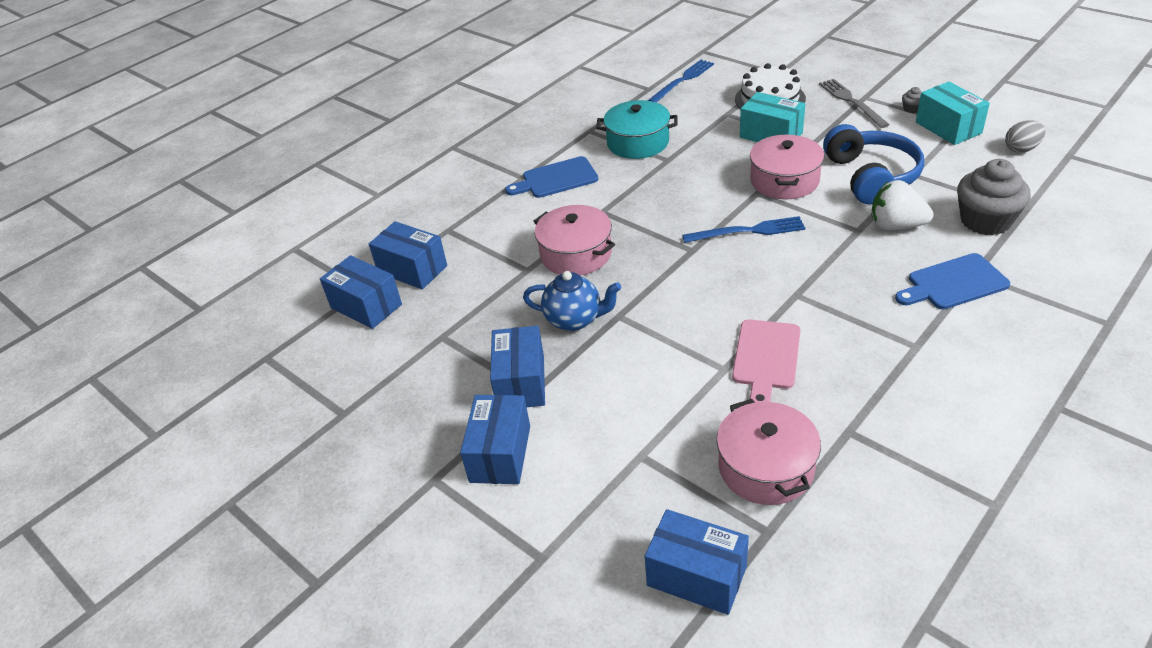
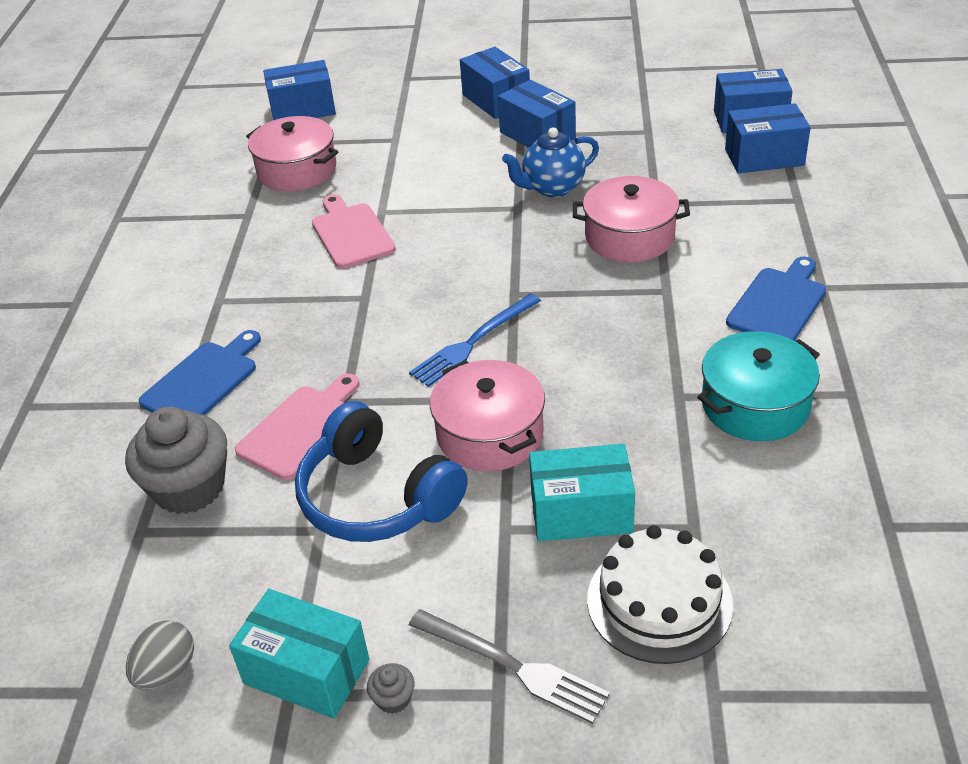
camera: 140 degrees right, 0 degrees up
(682, 80) = (859, 577): blue fork -> none
(896, 225) = (301, 428): white strawberry -> pink cutting board

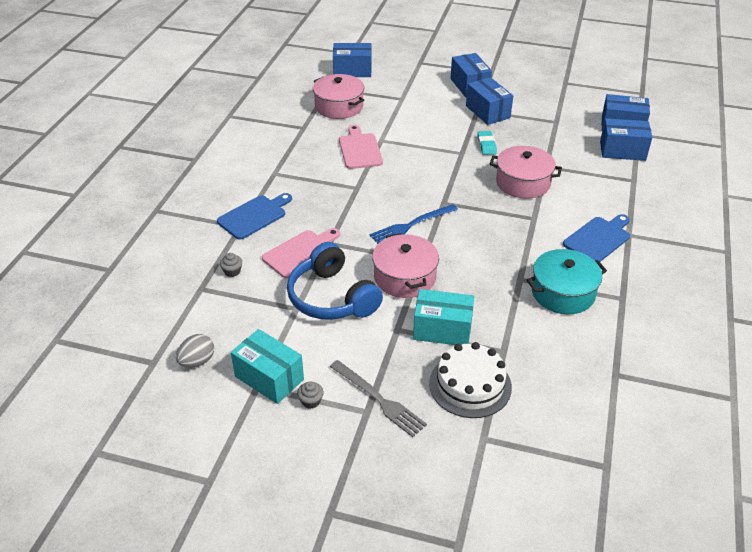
camera: 10 degrees right, 0 degrees up
(189, 487) = (232, 271): grey cupcake -> grey cupcake, size x0.40
(552, 188) = (486, 145): blue teapot -> turquoise eraser

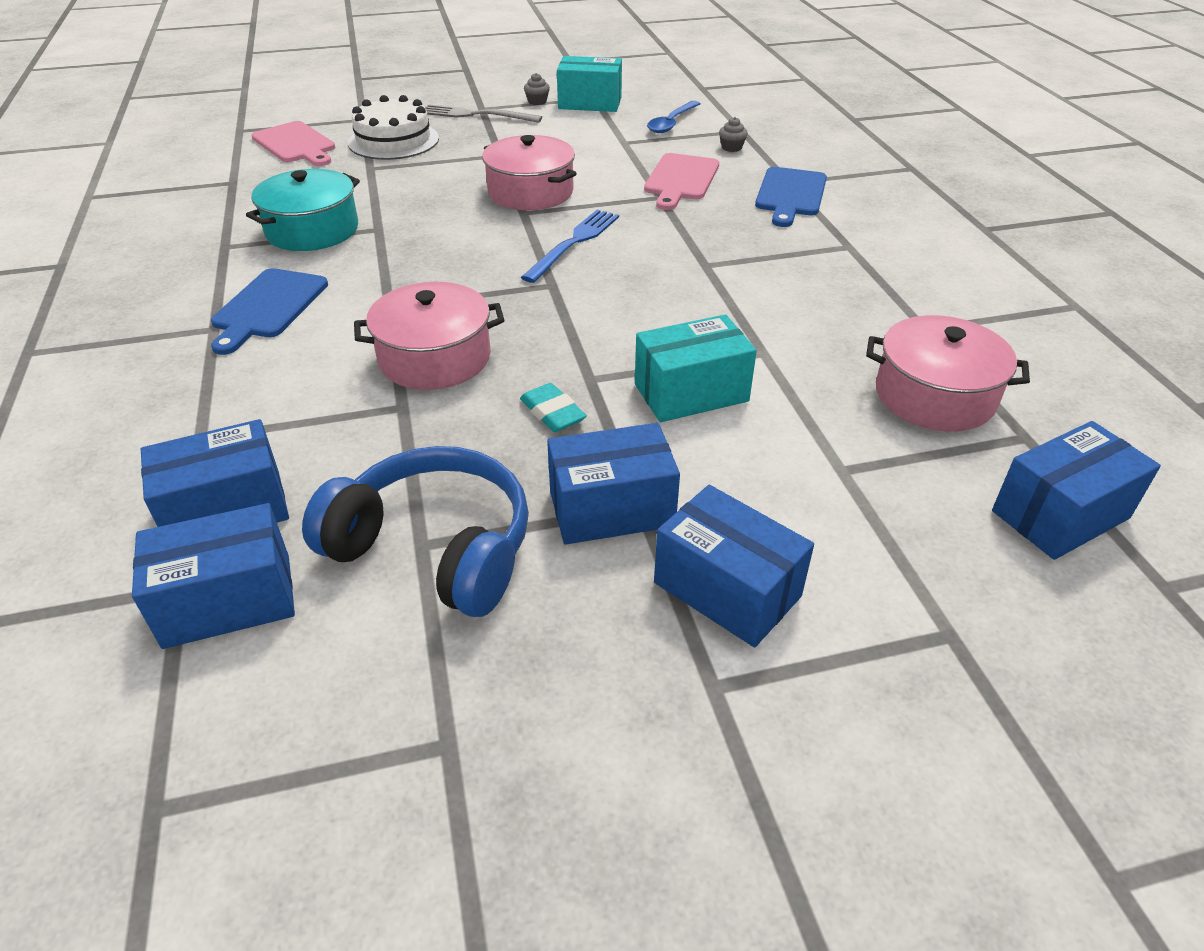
camera: 150 degrees right, 0 degrees up
(197, 361) = (666, 96): grey egg -> none
(238, 318) = (671, 123): none -> blue spoon
(332, 297) = (596, 157): blue headphones -> blue headphones (434, 548)
(360, 149) = (776, 322): pink cutting board -> pink cutting board (296, 144)
(442, 330) = (449, 165): turquoise box -> turquoise box (691, 392)
(487, 112) = (611, 509): blue box -> blue box turned 45 degrees counterclockwise

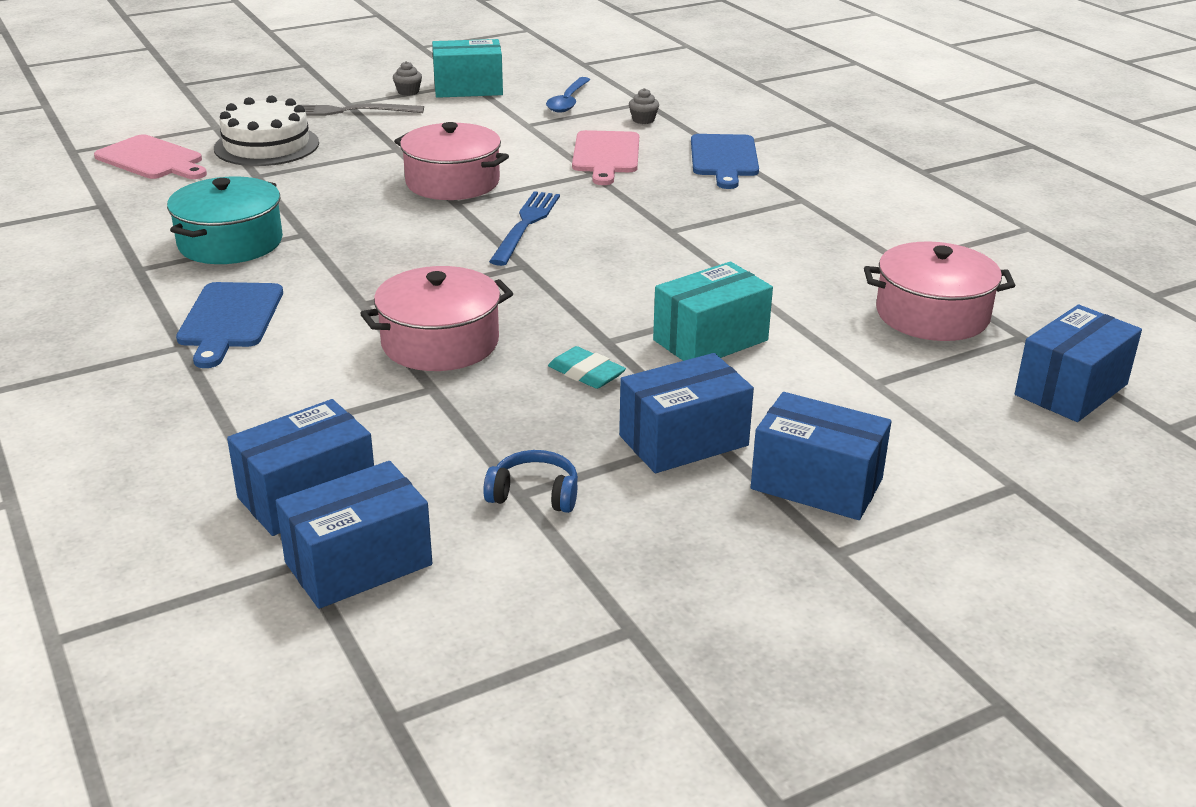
camera: 15 degrees left, 10 degrees down
(434, 548) = (534, 494): blue headphones -> blue headphones, size x0.46

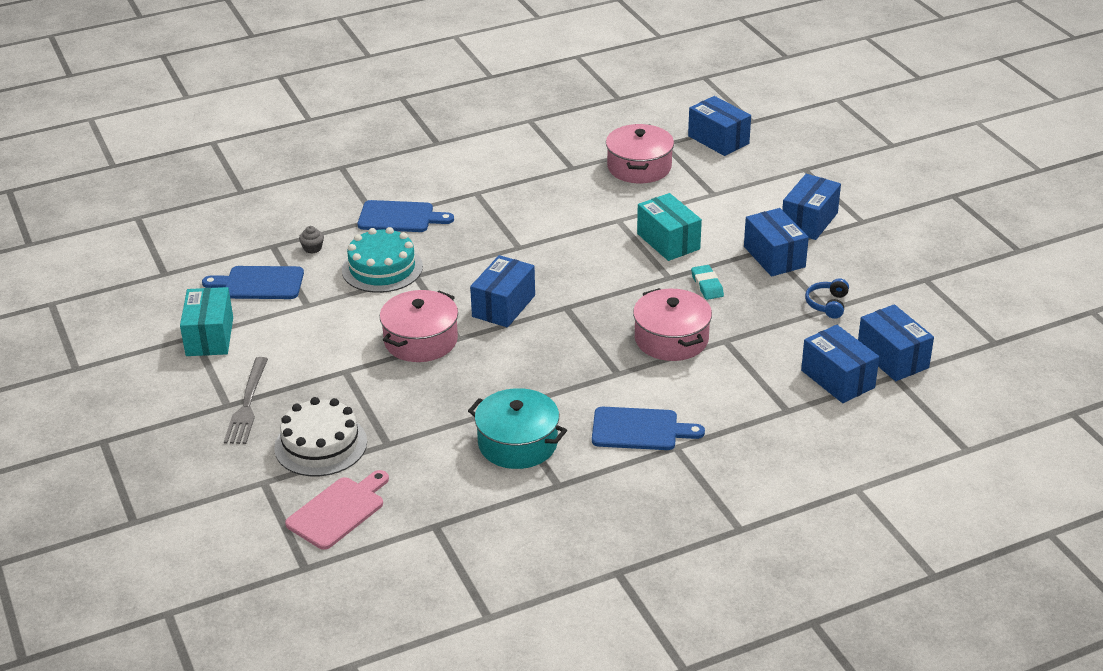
camera: 85 degrees left, 5 degrees up
(408, 92) = (207, 371): grey cupcake -> none
(526, 225) = (503, 306): blue fork -> blue box
(568, 101) = (259, 283): blue spoon -> blue cutting board
(586, 373) = (707, 285): turquoise eraser -> turquoise eraser turned 60 degrees counterclockwise
(606, 155) = (382, 268): pink cutting board -> turquoise cake

